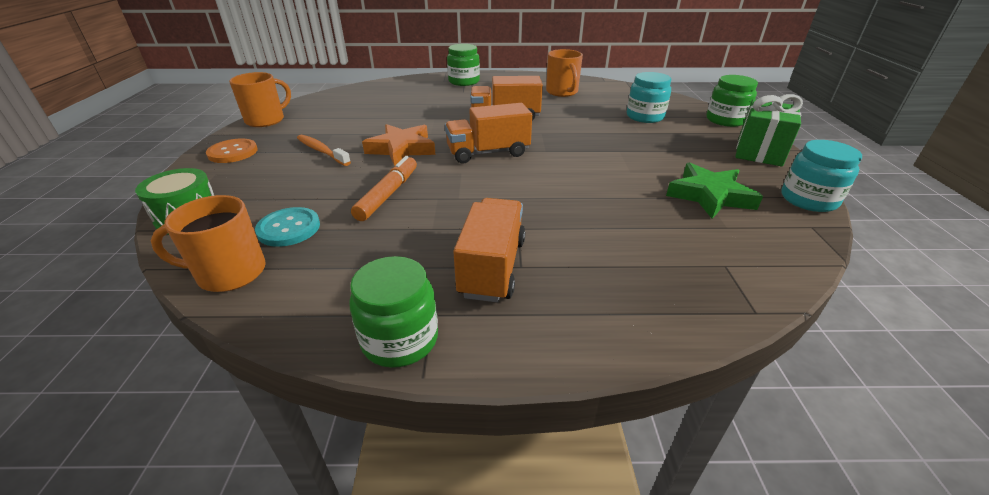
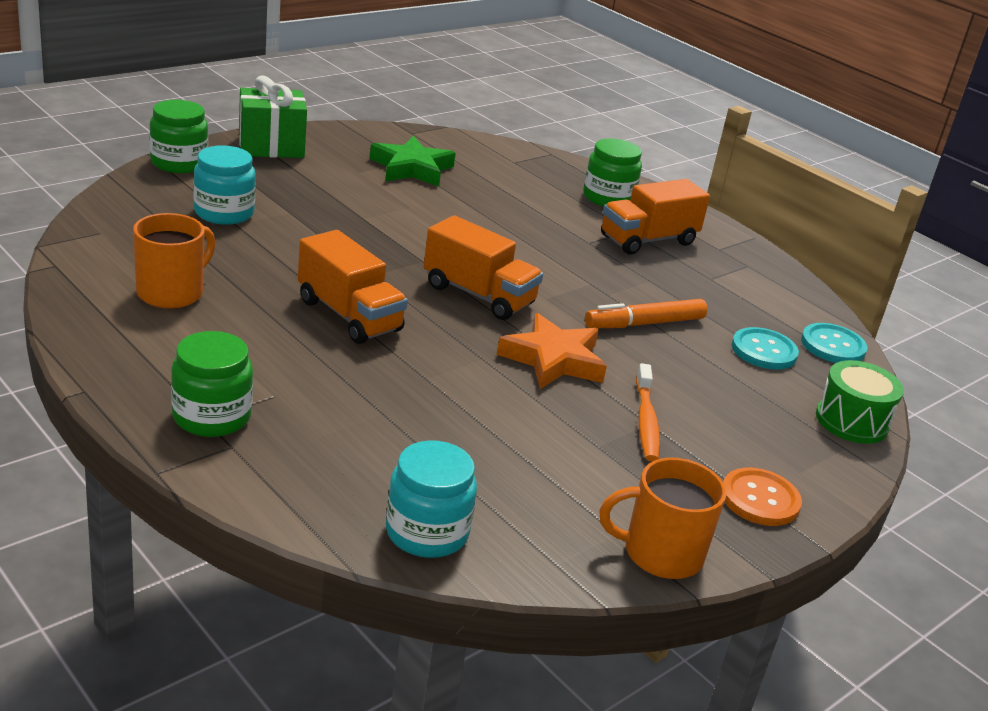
camera: 135 degrees left, 5 degrees down
(230, 273) = (833, 346): orange mug -> turquoise button
(400, 339) = (750, 252): green jar -> green jar (608, 198)
(808, 200) = (363, 131): turquoise jar -> turquoise jar (427, 532)

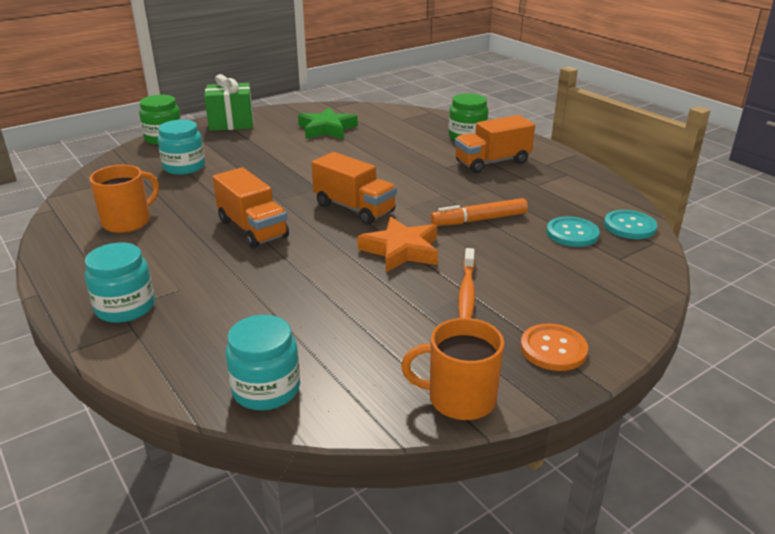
camera: 10 degrees right, 0 degrees up
(211, 416) = (125, 307): green jar -> turquoise jar
(851, 421) = (640, 282): green drum -> none

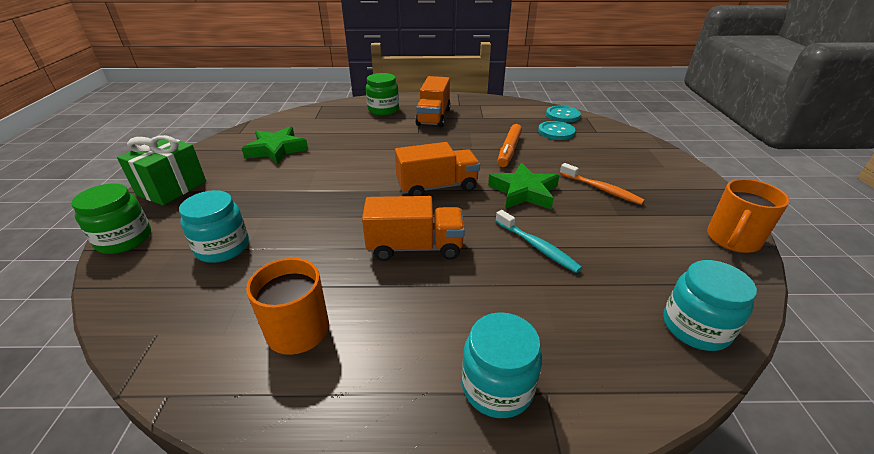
camera: 55 degrees left, 5 degrees up
(311, 281) = (537, 247): none -> turquoise toothbrush
(401, 250) = (524, 192): orange star -> green star
(553, 349) = (686, 187): orange button -> none

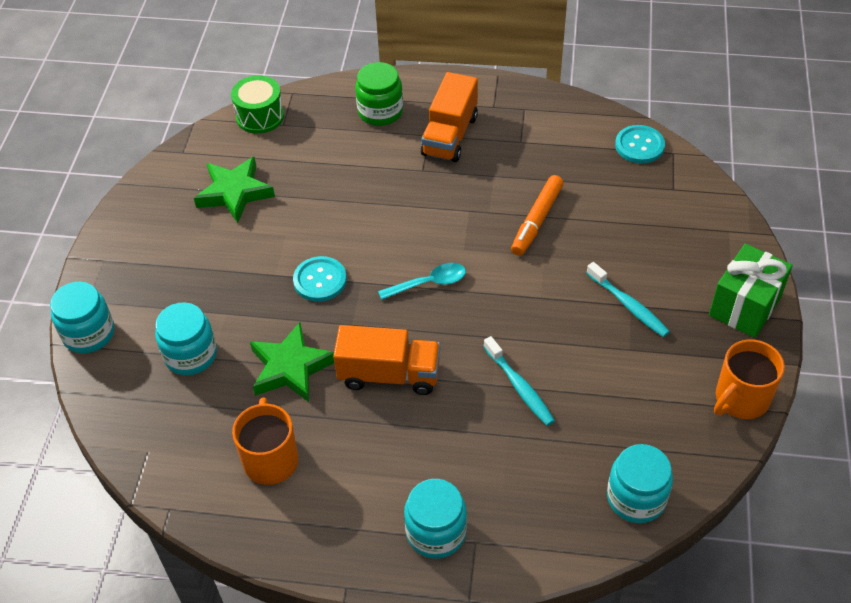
camera: 10 degrees right, 15 degrees up
(124, 239) = (89, 333): green jar -> turquoise jar
(172, 188) = (119, 256): green gift -> green gift (744, 306)
(298, 115) = (260, 116): none -> green drum
(437, 187) = (429, 283): orange truck -> turquoise spoon
(524, 192) = (531, 301): green star -> green star (291, 368)
(556, 132) = (615, 185): turquoise button -> turquoise button (320, 280)
(601, 189) = (629, 305): orange toothbrush -> turquoise toothbrush

